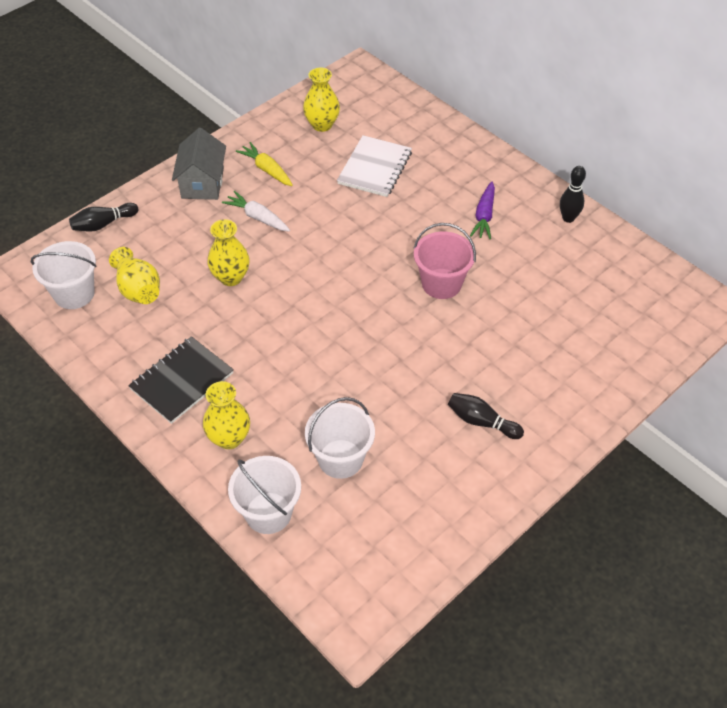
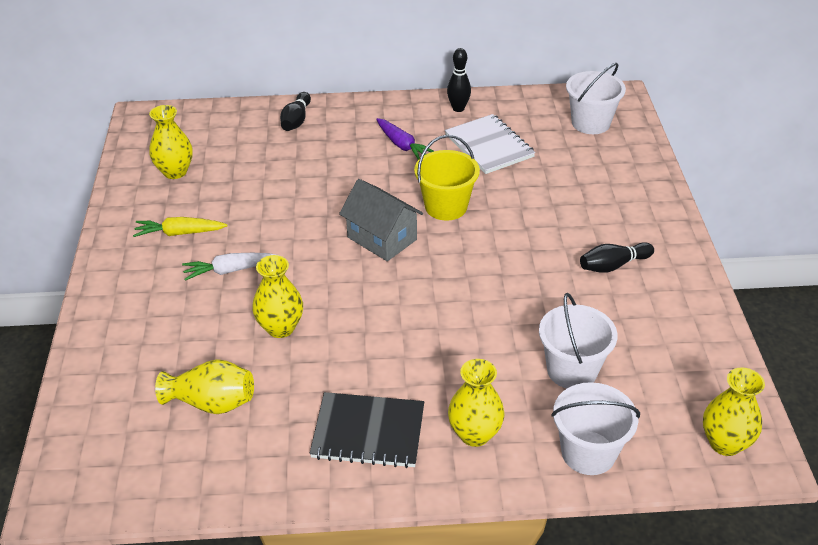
camera: 50 degrees left, 10 degrees down
(74, 294) = (153, 458): white bucket -> white bucket (590, 123)
(103, 224) = (87, 383): black bowling pin -> black bowling pin (296, 120)
(182, 381) = (368, 432): black notebook -> black notebook turned 75 degrees counterclockwise
(202, 183) = (135, 283): grey house -> grey house (382, 238)
(352, 594) = (725, 443): none -> yellow vase
(375, 168) = (270, 171): white notebook -> white notebook (489, 146)
(441, 284) = (446, 207): pink bucket -> yellow bucket

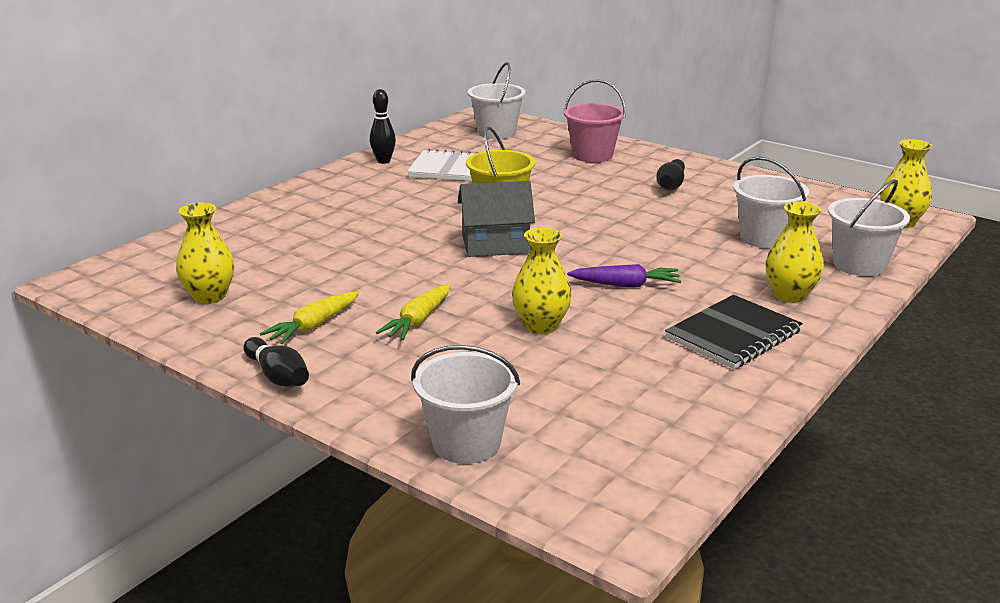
camera: 50 degrees left, 15 degrees down
(99, 378) = (466, 443): none -> white bucket
(212, 403) = (596, 393): yellow vase -> none
(230, 270) = (418, 321): white carrot -> yellow carrot
(296, 120) = (257, 219): black bowling pin -> black bowling pin (278, 376)
(402, 145) = (387, 195): purple carrot -> purple carrot (625, 285)
(616, 193) = (592, 155): none -> pink bucket

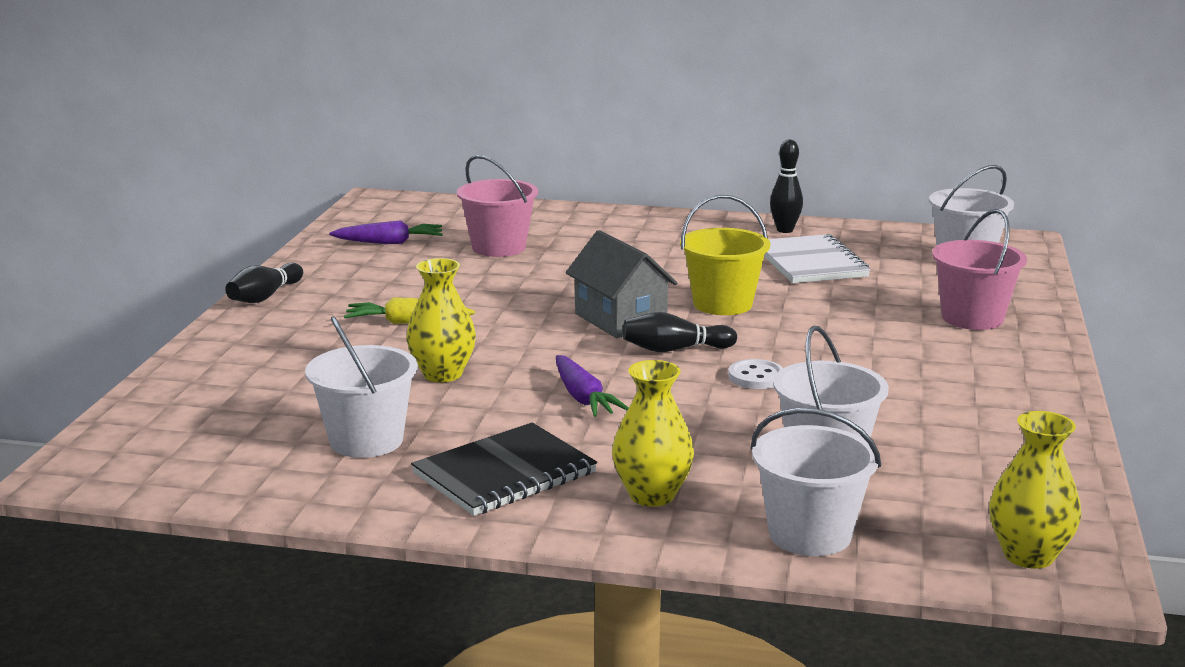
camera: 65 degrees right, 5 degrees down
(209, 296) = (389, 242): yellow vase -> purple carrot
(287, 255) = (498, 247): none -> pink bucket
(313, 326) = (364, 288): yellow carrot -> none
(466, 443) = (190, 385): white bucket -> white bucket (366, 441)
(633, 228) = (756, 377): none -> white button
(671, 185) = (935, 377): black bowling pin -> black bowling pin (674, 349)
(733, 335) = (504, 473): black notebook -> black notebook turned 60 degrees counterclockwise

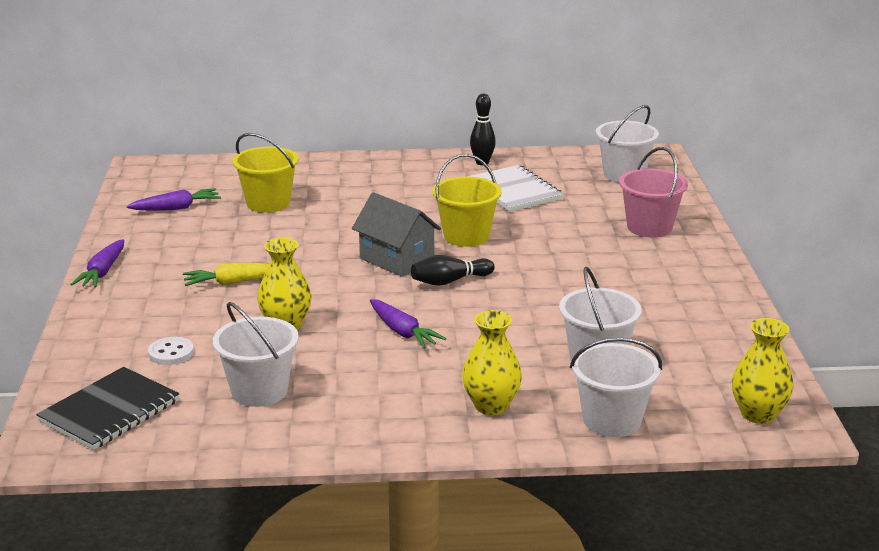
camera: 15 degrees left, 5 degrees up
(265, 297) = (102, 272): black bowling pin -> purple carrot
(498, 247) = (268, 203): pink bucket -> yellow bucket
(504, 473) = (377, 403): black notebook -> black notebook (110, 411)
(756, 377) = (519, 297): white button -> white button (171, 353)

